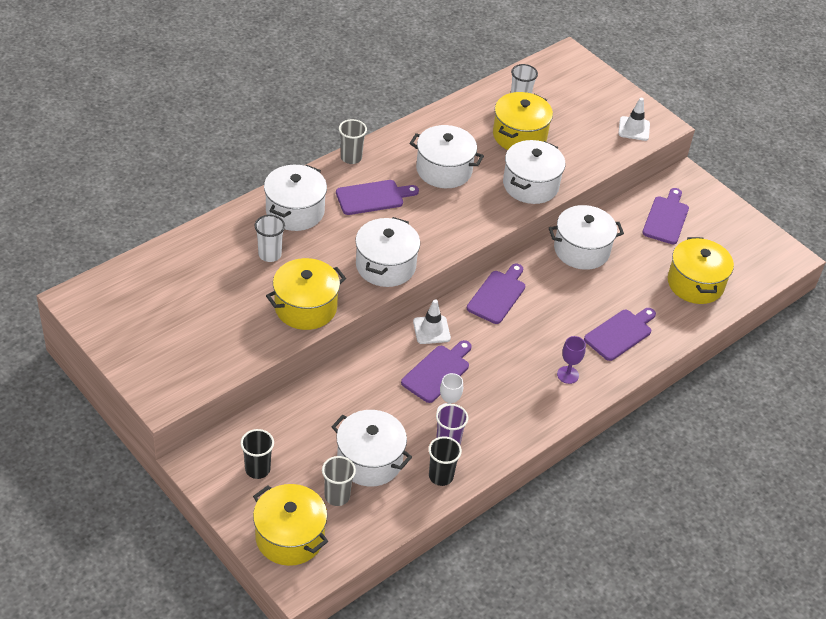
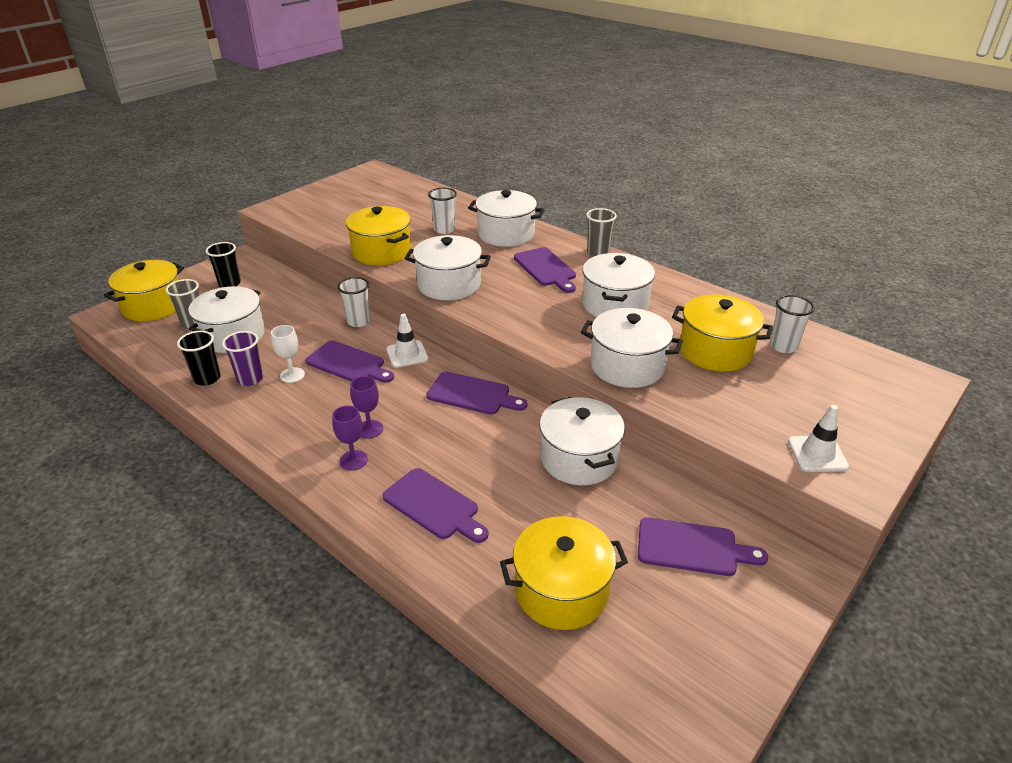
camera: 85 degrees right, 10 degrees down
(367, 361) = (358, 321): none -> white cup
(532, 363) = (369, 429): none -> purple goblet

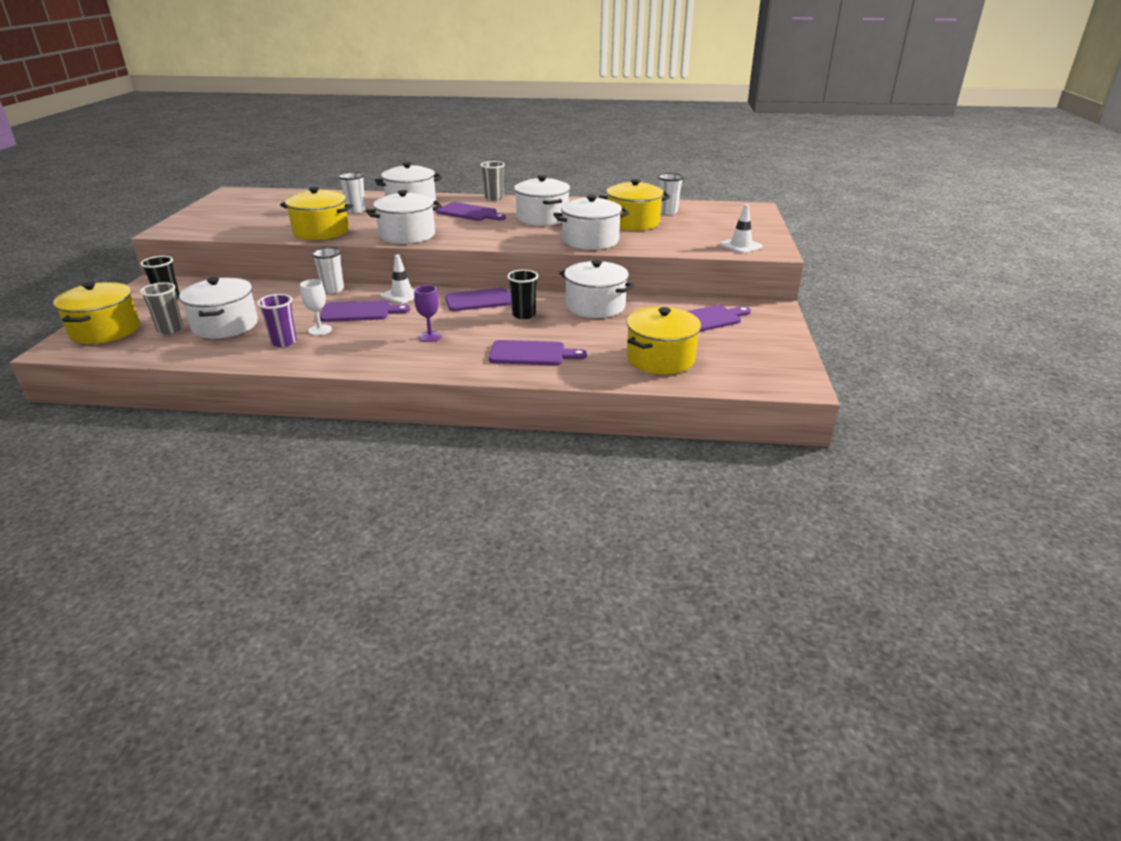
camera: 35 degrees left, 5 degrees down
(207, 378) = (241, 353): black cup -> black cup (524, 315)
(353, 460) = (441, 353): purple goblet -> none

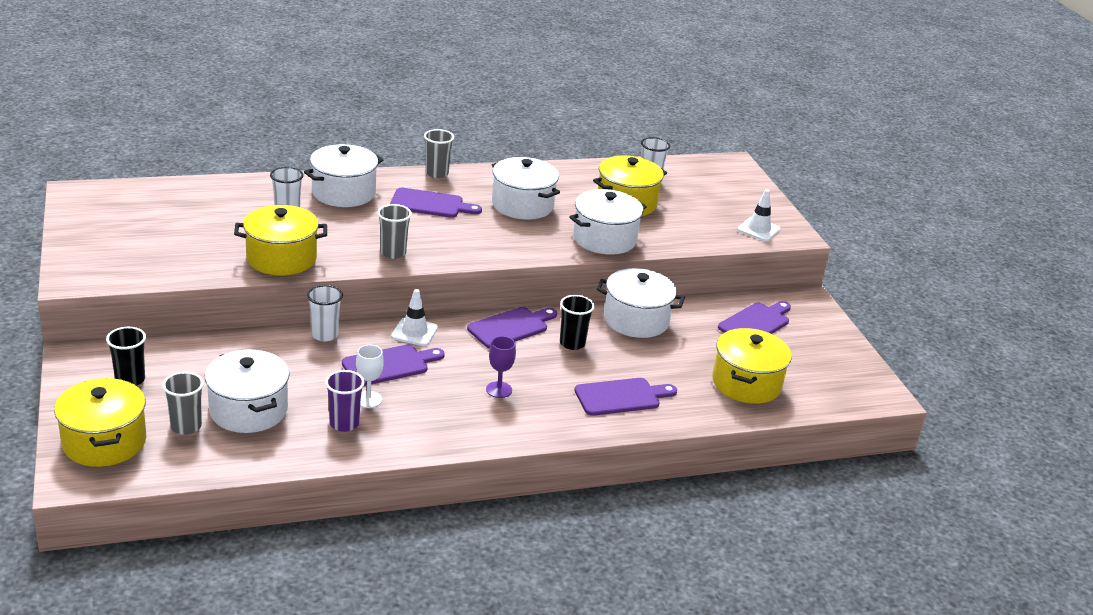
camera: 25 degrees left, 0 degrees up
(407, 235) = (393, 253): white pot -> grey cup

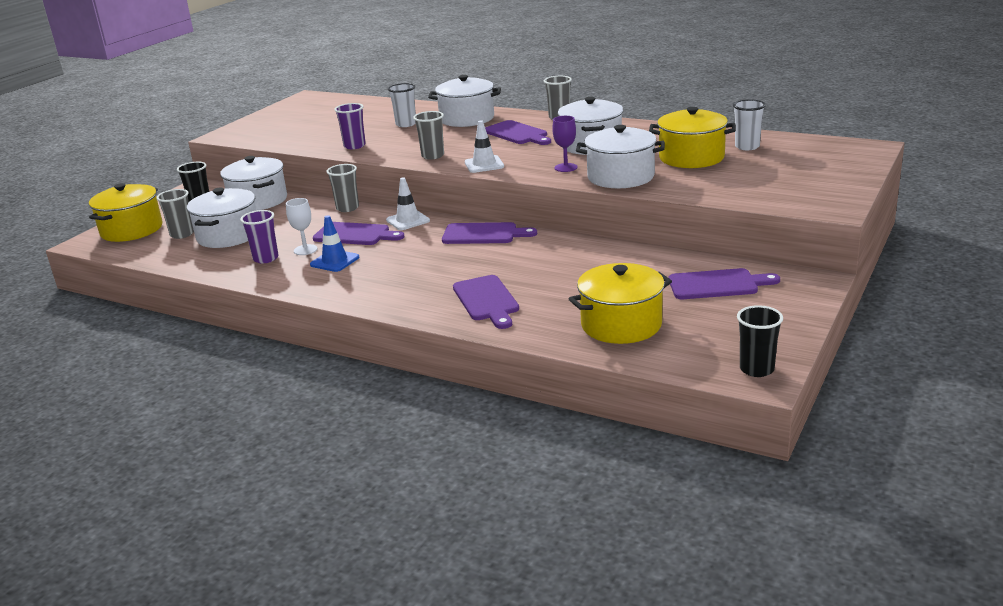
camera: 50 degrees right, 5 degrees down
(281, 258) = (354, 146): yellow pot -> purple cup
(324, 335) = (347, 208): white cup -> grey cup
(421, 402) = (334, 261): none -> blue traffic cone
(499, 390) = (401, 269): purple goblet -> purple goblet (566, 167)
(572, 343) = (513, 256): black cup -> black cup (757, 369)
(621, 397) = (486, 300): purple cutting board -> purple cutting board turned 45 degrees clockwise
(636, 320) = (599, 254): white pot -> white pot (258, 201)
(758, 229) = (798, 197): white traffic cone -> white traffic cone (484, 164)

